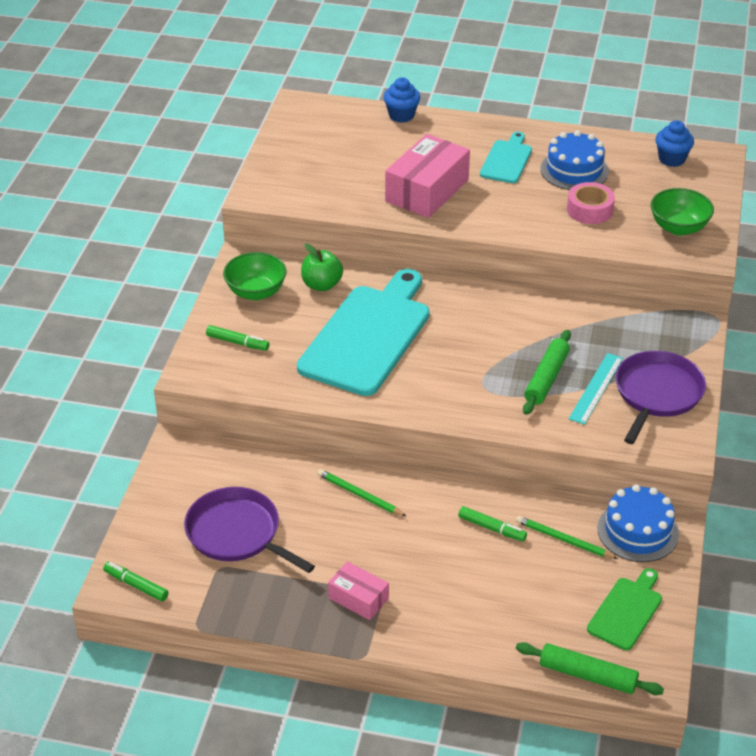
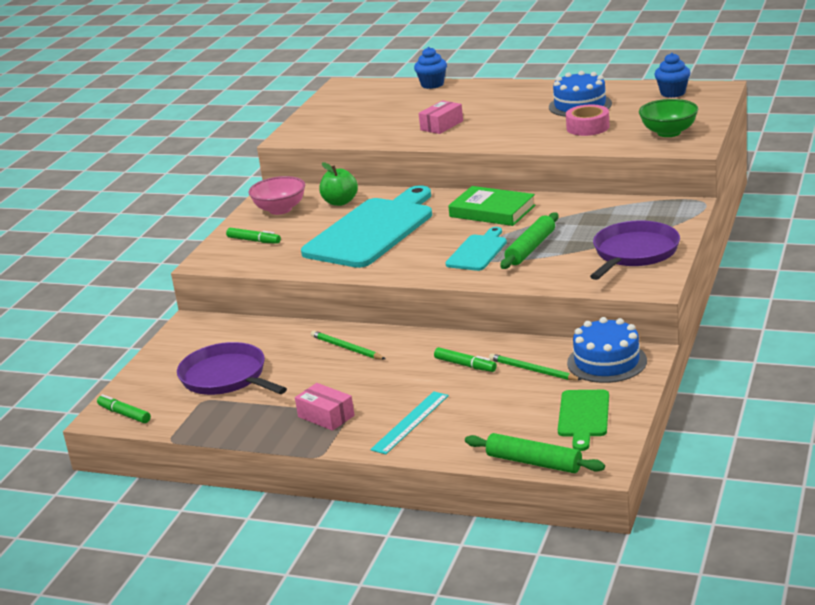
camera: 10 degrees right, 15 degrees down
(256, 292) = (280, 209): green bowl -> pink bowl
(427, 190) = (441, 125): pink box -> pink box, size x0.54
(494, 314) = (492, 211): none -> green book
(507, 160) = (519, 103): turquoise cutting board -> turquoise cutting board (478, 251)
(596, 388) = (576, 252): turquoise ruler -> turquoise ruler (410, 422)
(626, 611) = (583, 416): green cutting board -> green cutting board turned 150 degrees clockwise

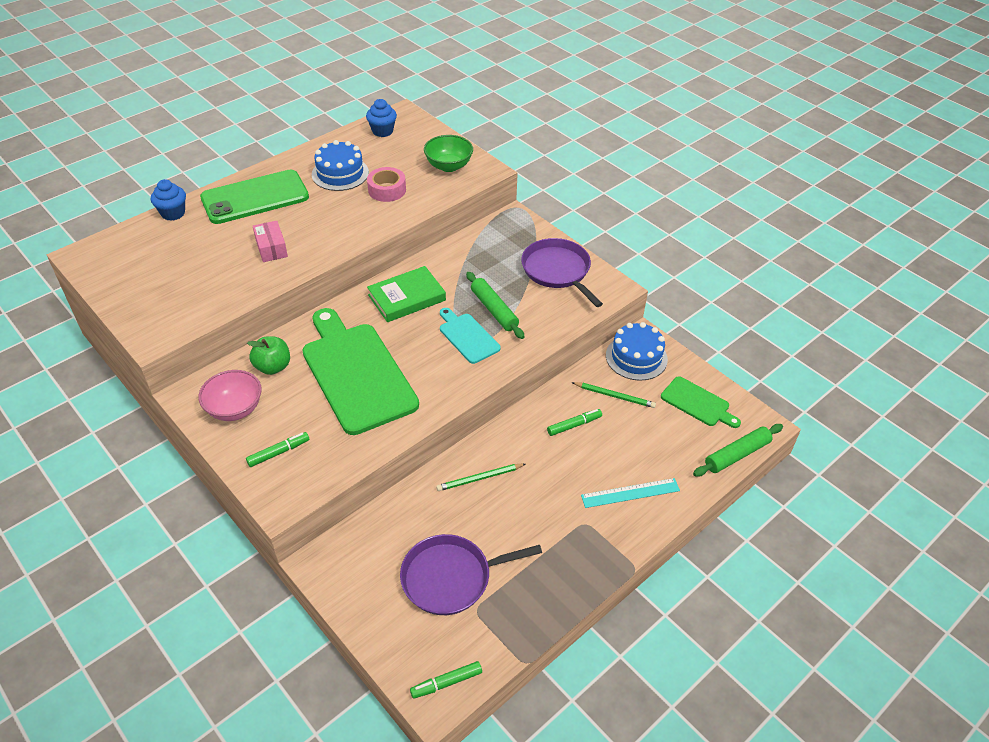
camera: 65 degrees left, 20 degrees up
(326, 416) = (578, 538): pink box -> none
(373, 230) = (356, 373): turquoise cutting board -> green cutting board
(410, 422) = (630, 493): turquoise ruler -> turquoise ruler turned 75 degrees counterclockwise
(495, 96) = (255, 197): none -> green phone
(533, 370) = (614, 396): green pencil -> green pencil turned 135 degrees counterclockwise

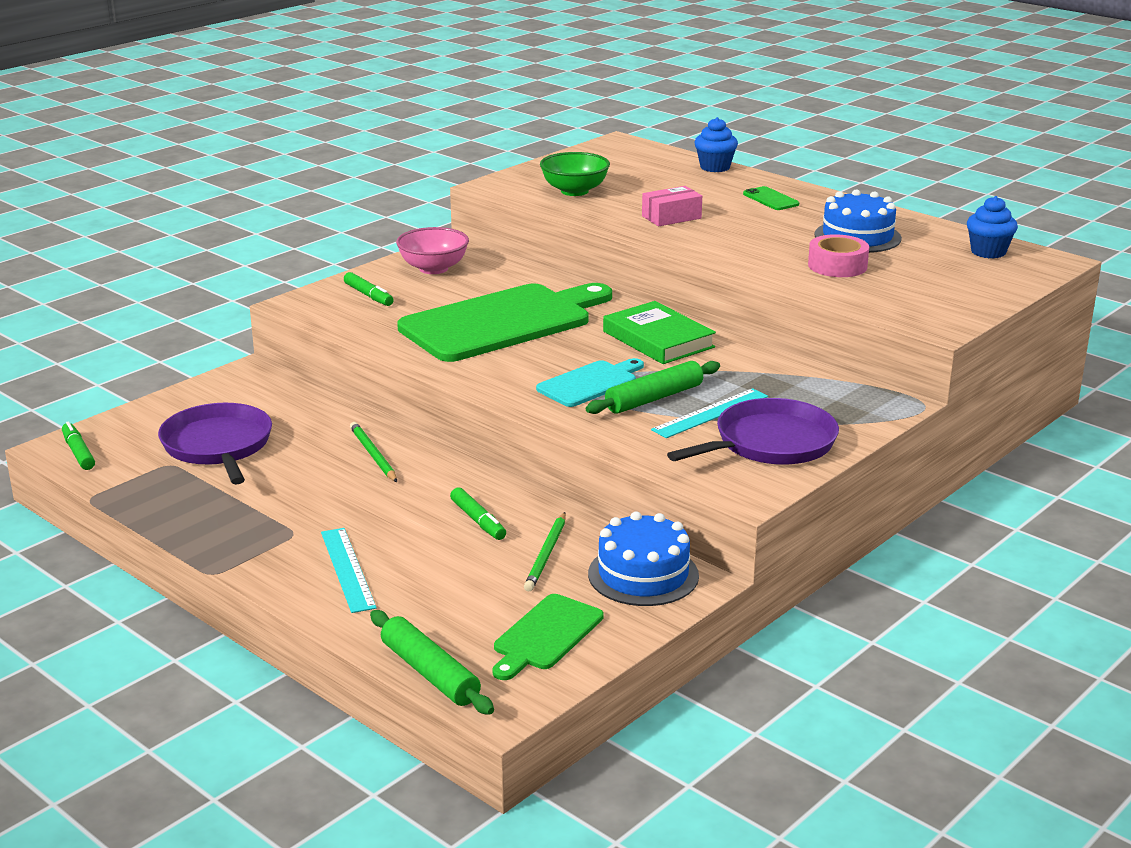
camera: 85 degrees right, 20 degrees down
(255, 197) = (771, 199): green phone -> green phone, size x0.42
(273, 367) = (504, 279): green apple -> none
(448, 166) = (929, 300): green bowl -> green bowl (574, 191)
(517, 289) = (710, 413): none -> turquoise ruler

